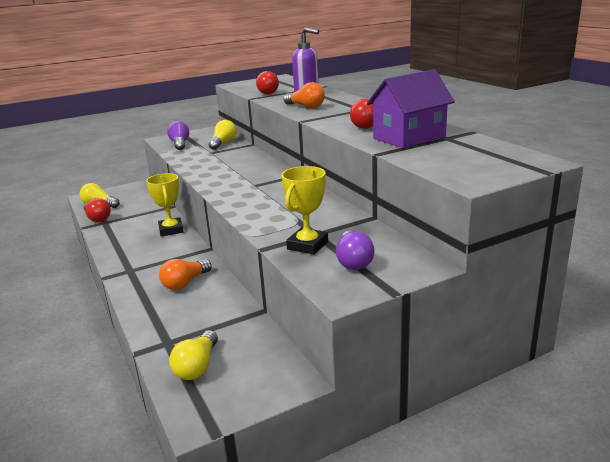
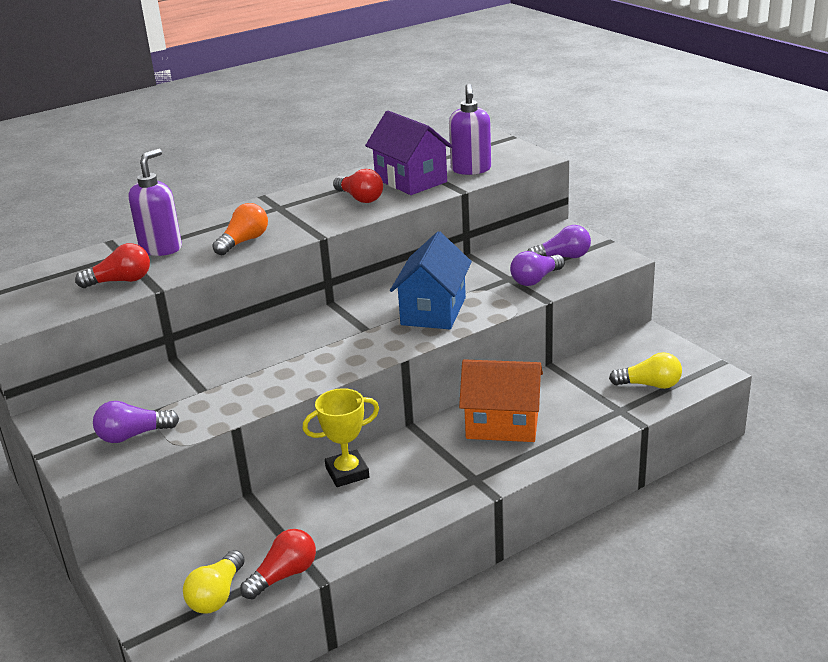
camera: 95 degrees left, 5 degrees up
(185, 283) = (502, 424): orange light bulb -> orange house
(223, 143) = (153, 387): yellow light bulb -> none
(269, 204) = (433, 311): none -> blue house
(307, 245) = (535, 279): yellow trophy -> purple light bulb
(434, 156) = (471, 170): none -> purple soap dispenser

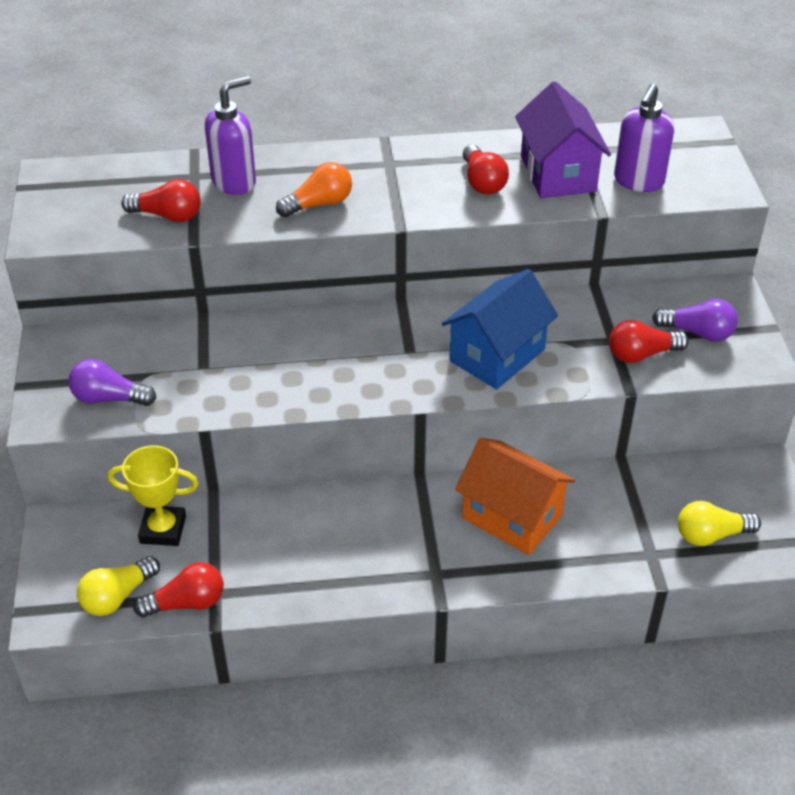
camera: 25 degrees right, 15 degrees up
(347, 473) = (319, 507): yellow trophy -> yellow trophy (163, 529)
(535, 279) = (641, 354): purple light bulb -> red light bulb
(649, 385) = (711, 535): yellow light bulb -> yellow light bulb turned 135 degrees clockwise

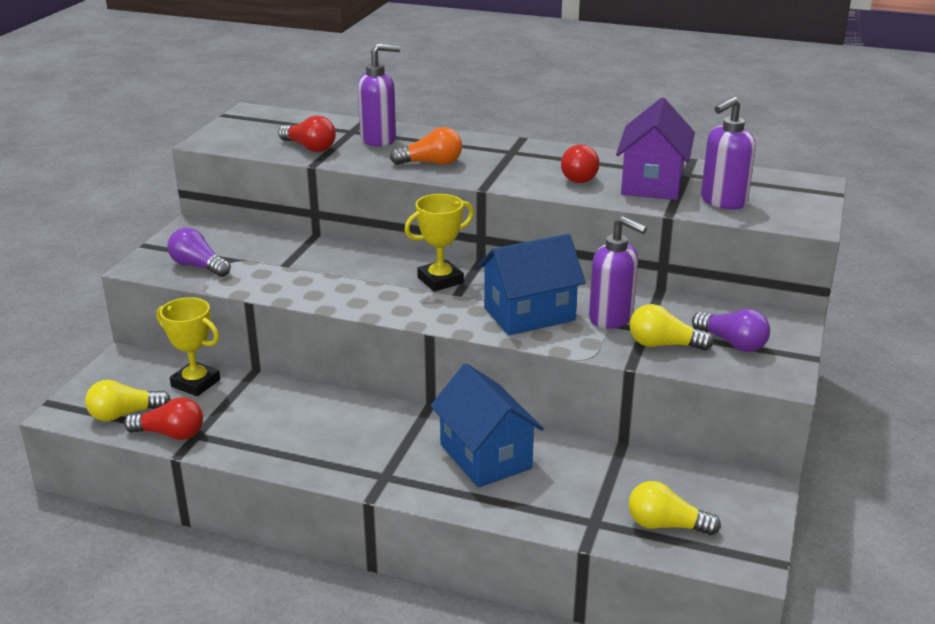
camera: 25 degrees right, 15 degrees down
(380, 337) = (440, 280): none -> yellow trophy
(512, 516) = (485, 456): orange house -> blue house
(575, 336) = (611, 318): none -> purple soap dispenser
(641, 354) = (663, 345): red light bulb -> yellow light bulb

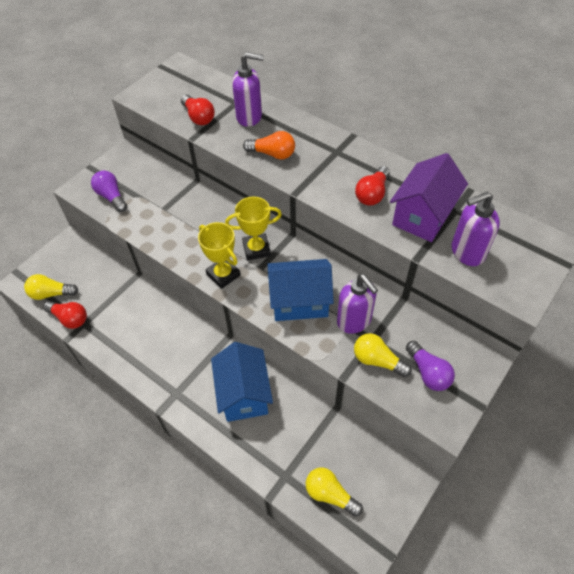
camera: 20 degrees right, 25 degrees up
(195, 383) = (100, 276): yellow trophy -> yellow trophy (223, 274)

